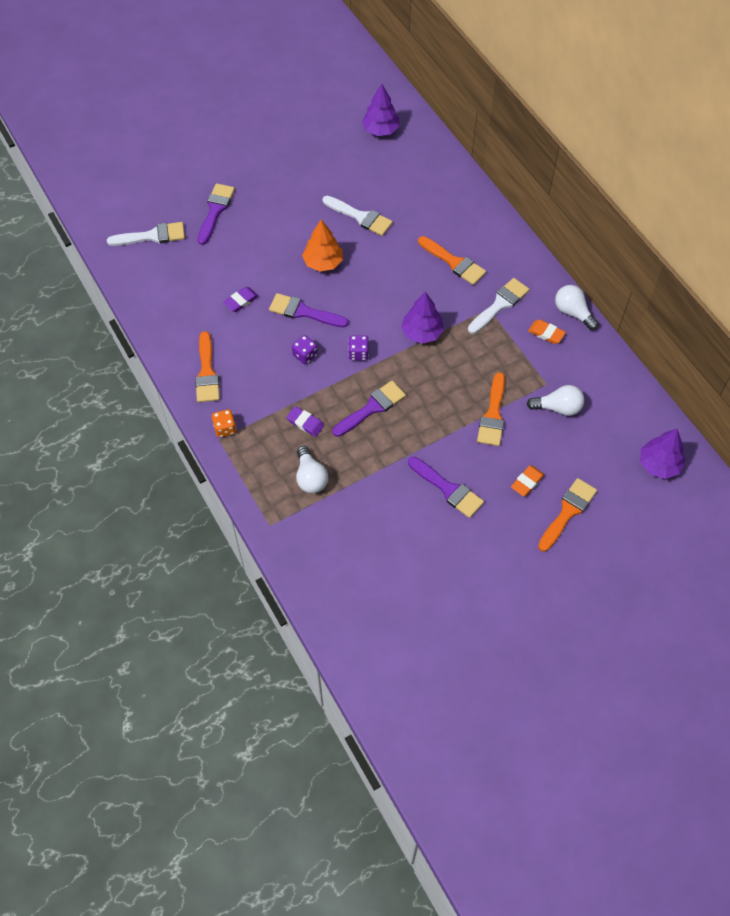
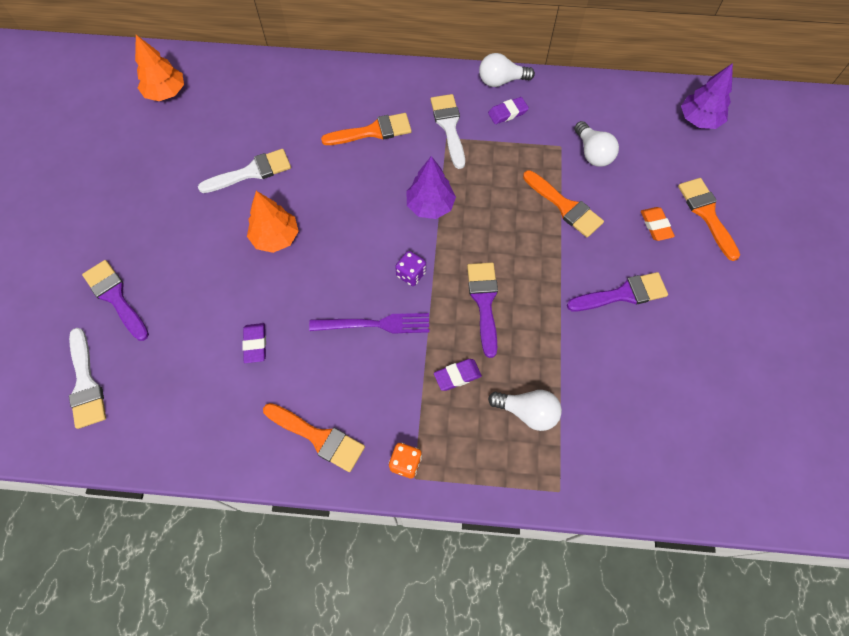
camera: 55 degrees left, 5 degrees up
(152, 236) = (86, 383): white brush -> white brush turned 135 degrees clockwise
(303, 312) = (320, 293): purple brush -> none
(305, 355) = (374, 324): purple dice -> purple fork
(380, 130) = (166, 93): purple tree -> orange tree
(546, 333) = (507, 113): orange eraser -> purple eraser
(558, 408) = (592, 153): white light bulb -> white light bulb turned 120 degrees clockwise

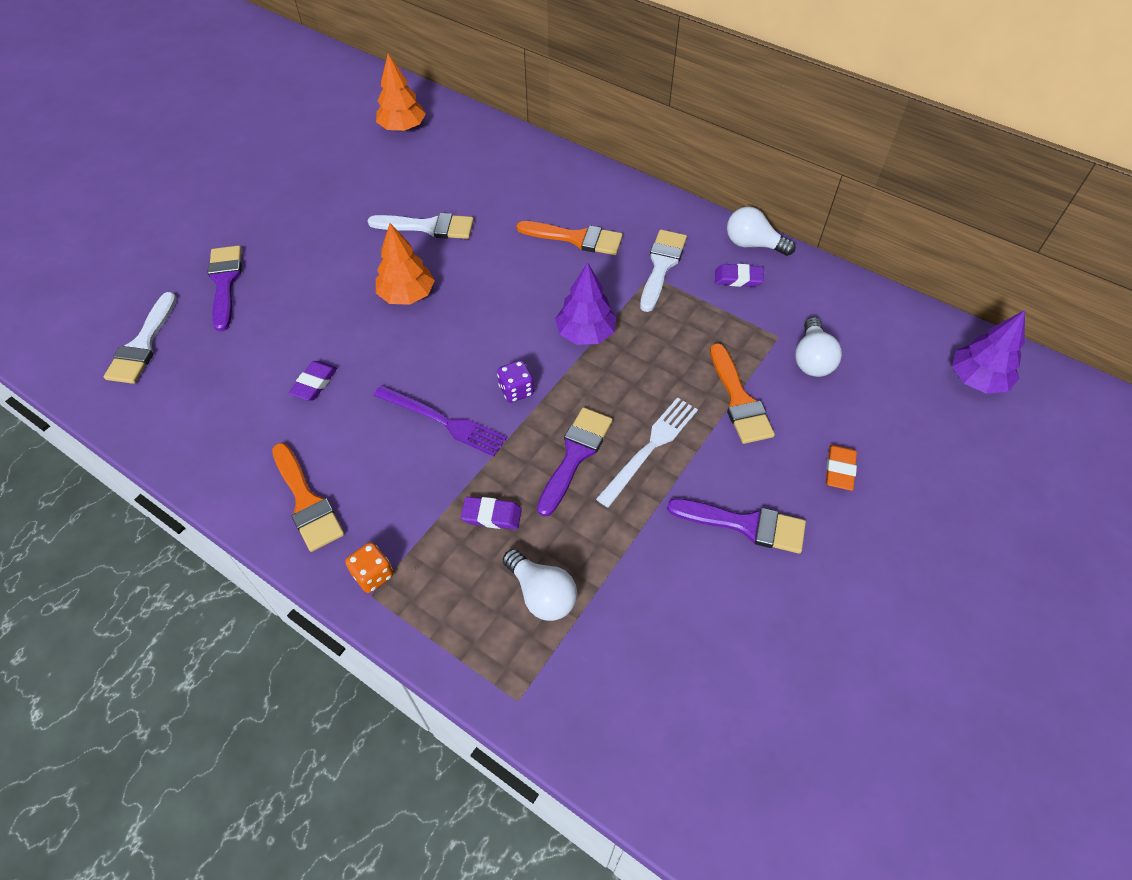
camera: 30 degrees right, 10 degrees down
(530, 271) = (650, 448): none -> white fork
(706, 214) = (916, 487): orange brush -> none

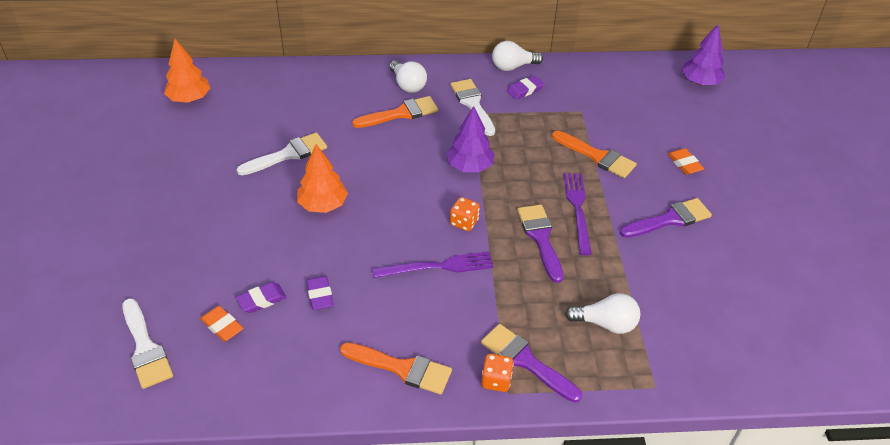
camera: 40 degrees left, 10 degrees down
(213, 362) = (222, 326): none -> orange eraser
(225, 282) = (165, 270): purple brush -> purple brush (525, 361)
(491, 515) = (529, 301): purple eraser -> purple eraser (262, 300)
(516, 390) = (464, 222): purple dice -> orange dice
(650, 448) = (578, 209): white fork -> purple fork
(812, 359) = (611, 114): white light bulb -> white light bulb (407, 85)

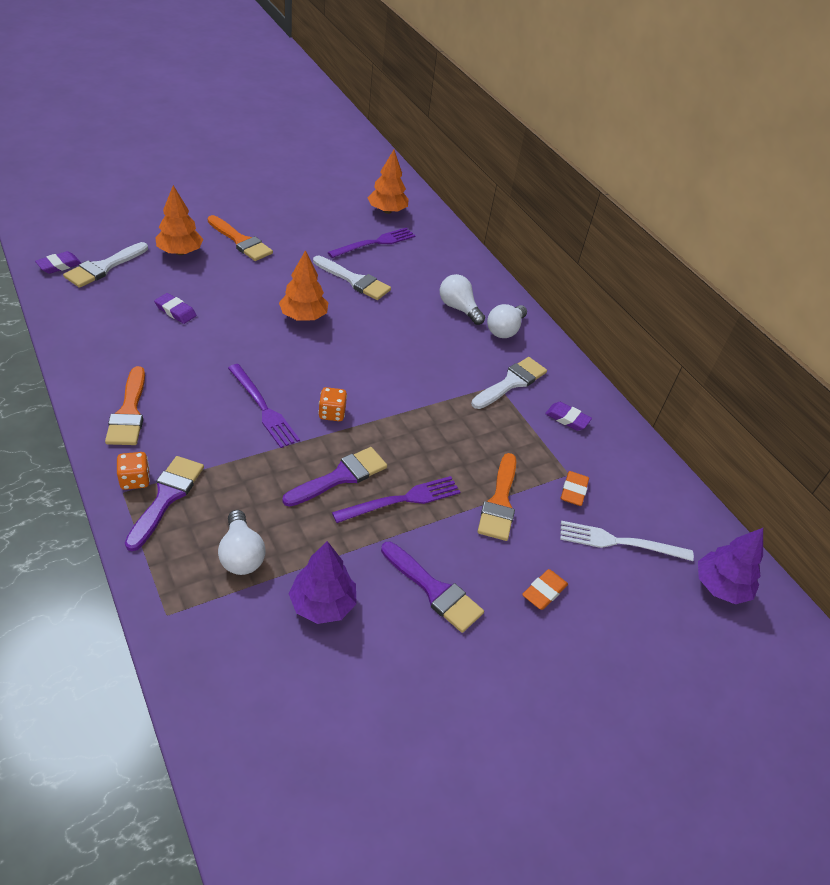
camera: 60 degrees right, 0 degrees up
(158, 274) = (180, 252): none -> orange tree
(222, 326) = (139, 298): orange eraser -> orange eraser (573, 491)
(237, 123) = (374, 243): none -> purple fork
(320, 295) = (194, 342): purple eraser -> purple eraser (59, 265)
(401, 113) = (459, 335): orange brush -> orange brush (241, 241)
(469, 166) = (414, 400): purple tree -> purple tree (322, 604)
(513, 67) = (599, 401): white light bulb -> white light bulb (458, 308)
(652, 111) = (620, 542): none -> white fork

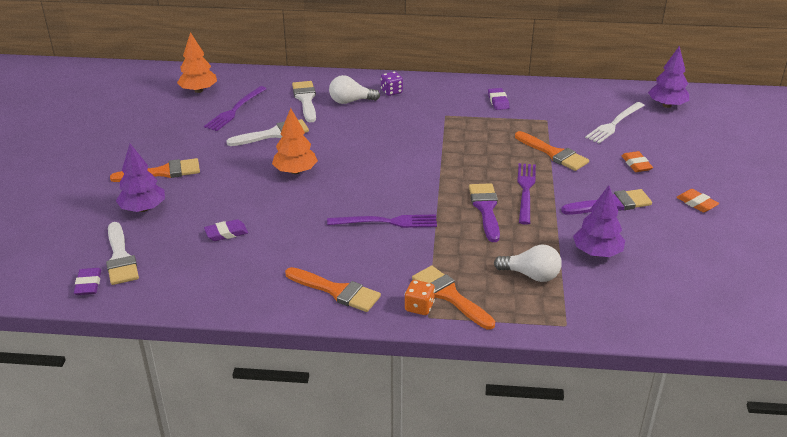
camera: 50 degrees left, 10 degrees down
(166, 497) = (450, 296): purple brush -> orange brush
(180, 252) = (143, 208): orange tree -> purple tree
(332, 413) = (418, 192): orange dice -> none
(374, 243) = (235, 110): purple fork -> purple fork turned 150 degrees counterclockwise
(505, 330) = (391, 92): white light bulb -> purple dice
(511, 382) = (447, 109): white brush -> white brush (305, 99)
(567, 418) = (498, 101): purple eraser -> purple eraser turned 75 degrees counterclockwise
(573, 491) = (562, 123): orange eraser -> orange eraser (696, 203)

